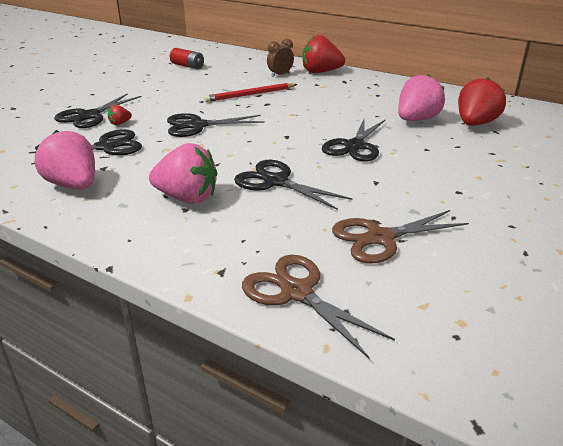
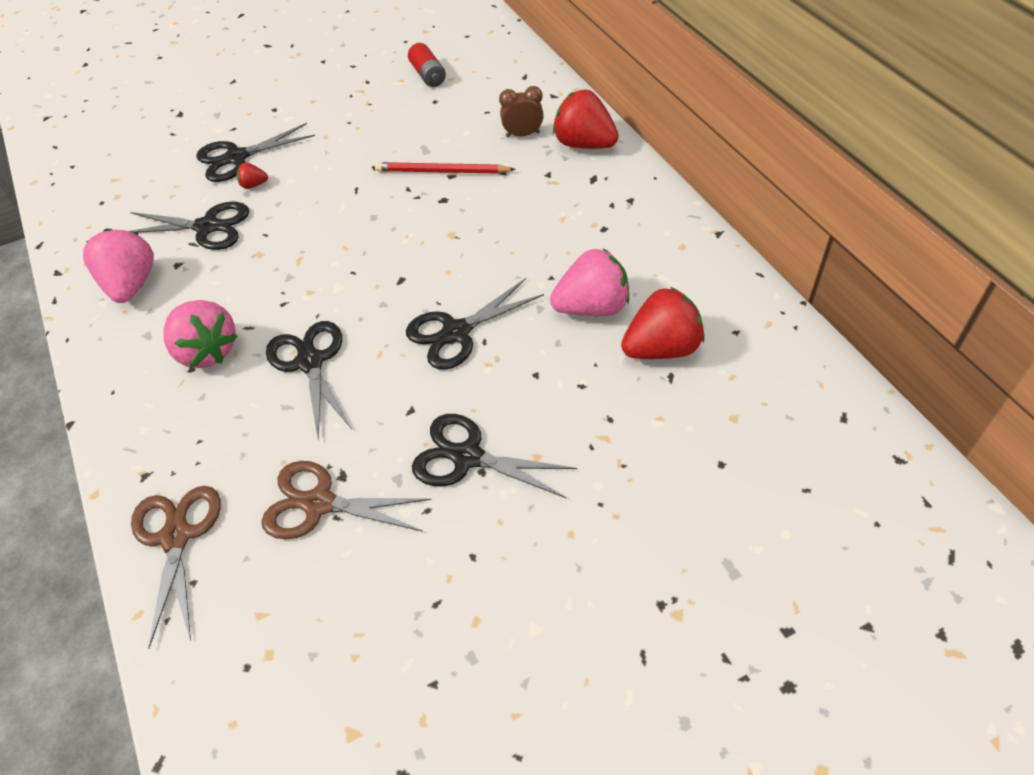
camera: 35 degrees right, 20 degrees up
(197, 126) = (326, 220): black scissors -> black scissors (467, 457)

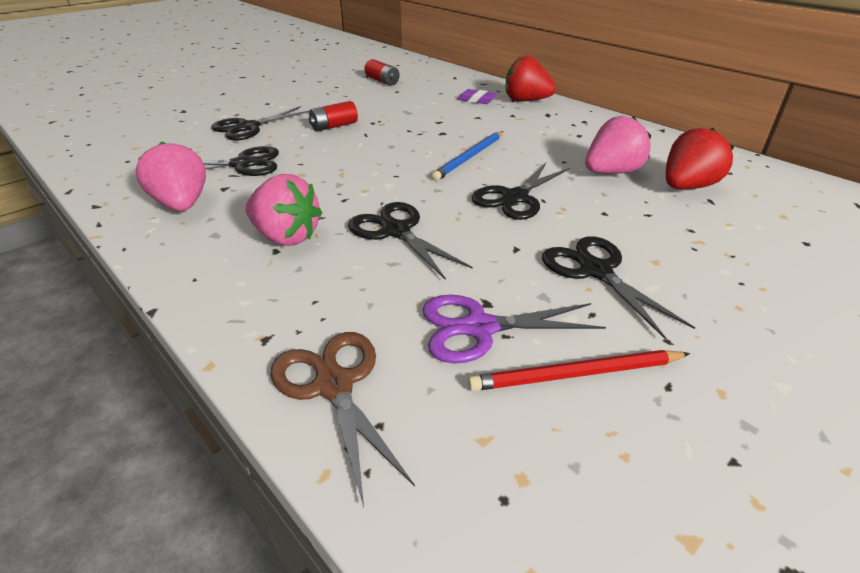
camera: 20 degrees left, 15 degrees down
(254, 185) = (273, 139): red strawberry -> none
(319, 503) = (479, 328): brown scissors -> purple scissors
(328, 169) = (334, 126): none -> red battery
(442, 171) = (429, 120): red pencil -> red pencil (576, 374)
(448, 252) = (469, 157): none -> blue pencil
(467, 457) = (595, 271): black scissors -> black scissors turned 60 degrees clockwise
(523, 135) = (477, 100): brown clock -> purple eraser

